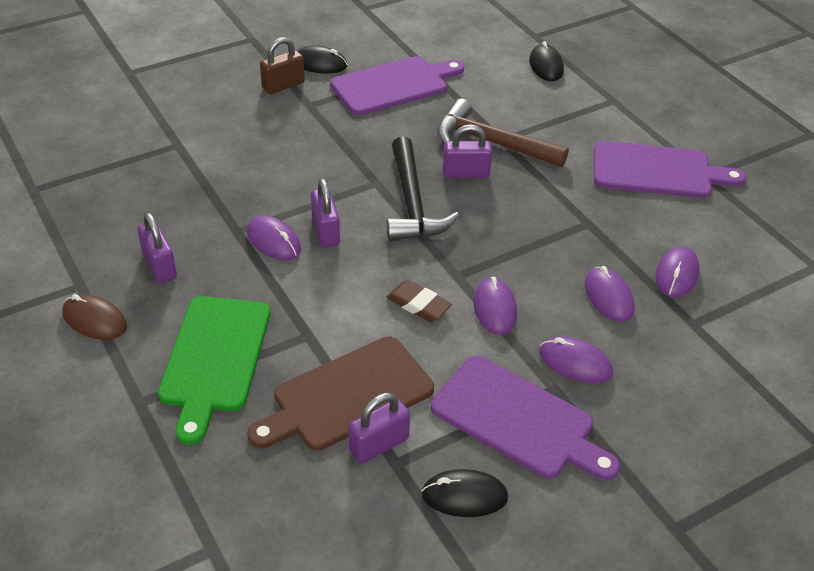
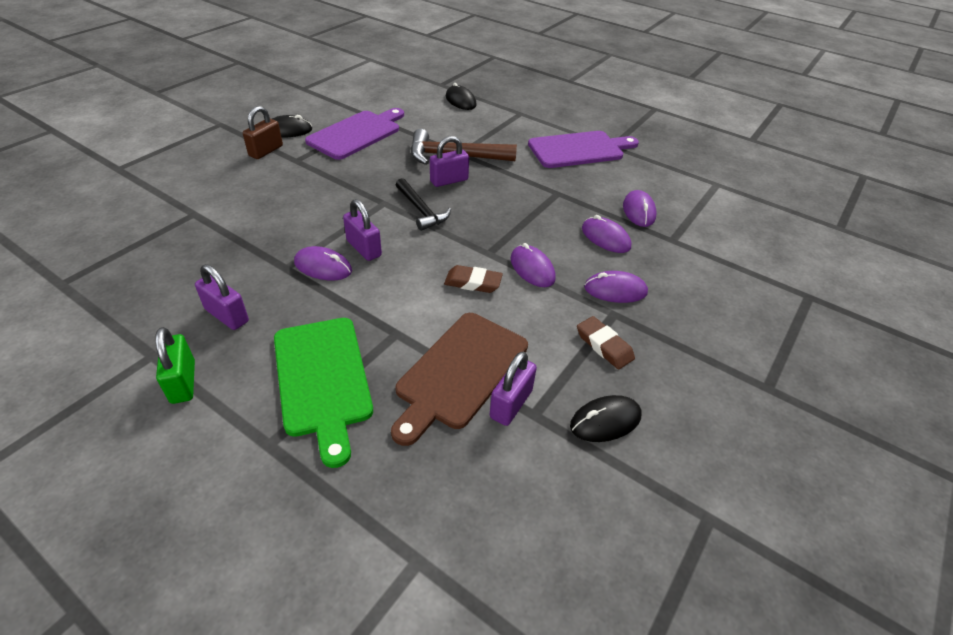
camera: 25 degrees left, 0 degrees up
(95, 320) = (183, 382): brown mouse -> green padlock
(412, 203) = (421, 210): black hammer -> black hammer, size x0.66
(517, 420) = (604, 345): purple cutting board -> brown eraser

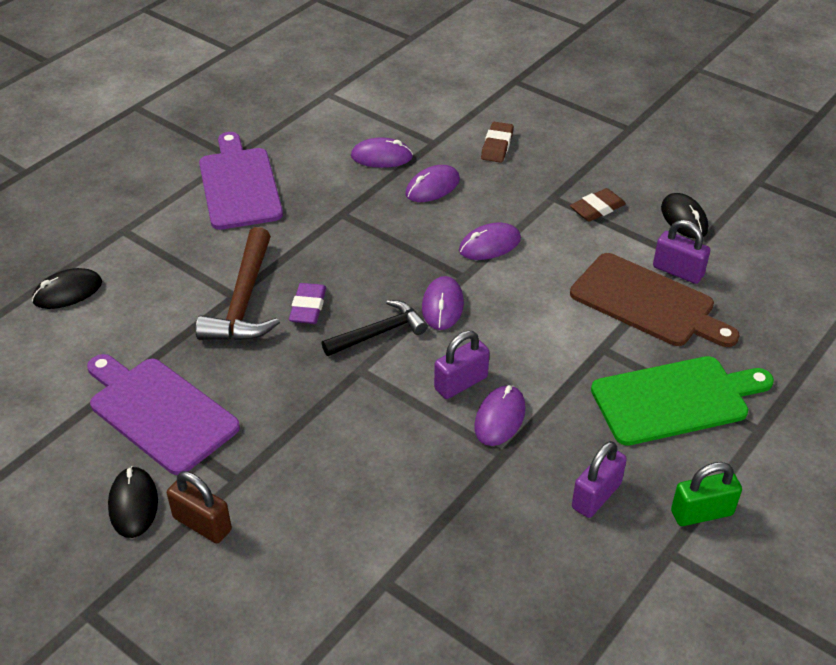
camera: 85 degrees left, 0 degrees up
(449, 180) = (308, 307): purple padlock -> purple eraser
(473, 282) = (516, 290): brown eraser -> brown eraser (497, 145)
(615, 290) = (519, 192): purple mouse -> purple mouse (442, 306)

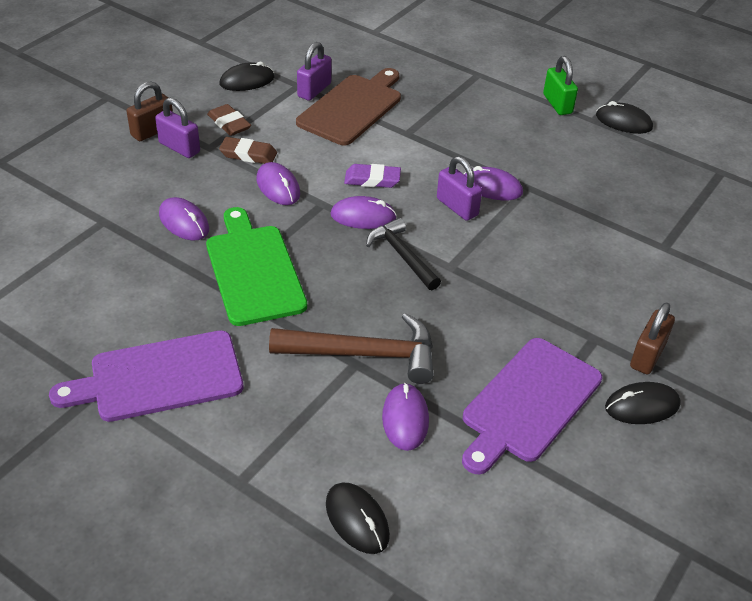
camera: 95 degrees left, 0 degrees up
(308, 307) = (370, 305): purple eraser -> purple eraser (372, 179)
(381, 157) = (123, 259): purple mouse -> purple mouse (405, 419)
(497, 145) = (119, 178): brown eraser -> brown eraser (248, 154)
(575, 160) = (152, 131): none -> brown padlock
(596, 496) = (555, 146): purple padlock -> purple padlock (179, 147)
(671, 591) = (623, 122): none -> black mouse
(675, 399) = (456, 104): green cutting board -> green cutting board (254, 270)

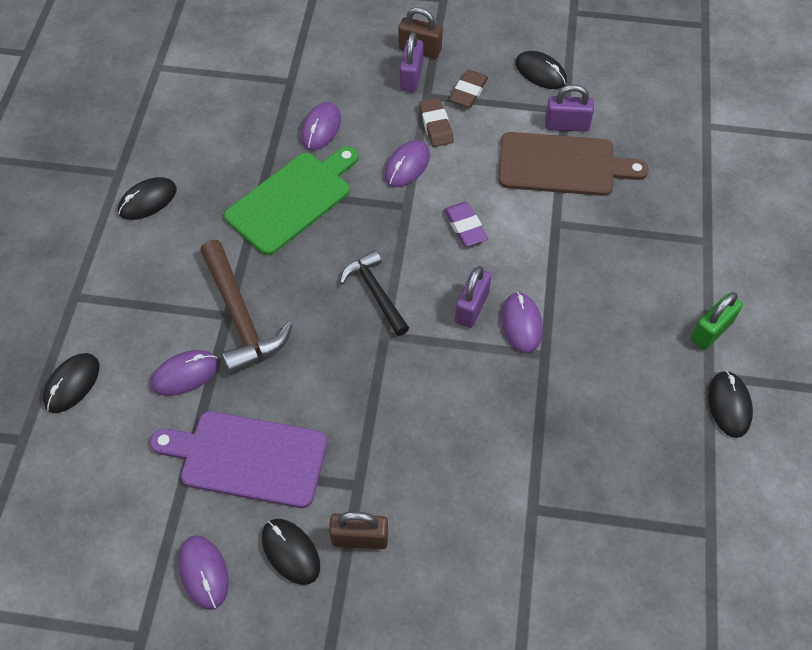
camera: 65 degrees right, 15 degrees up
(159, 377) = (147, 200): purple cutting board -> black mouse
(363, 216) = (409, 242): purple mouse -> purple mouse (203, 572)
(402, 255) = (375, 293): black hammer -> black hammer turned 60 degrees counterclockwise

